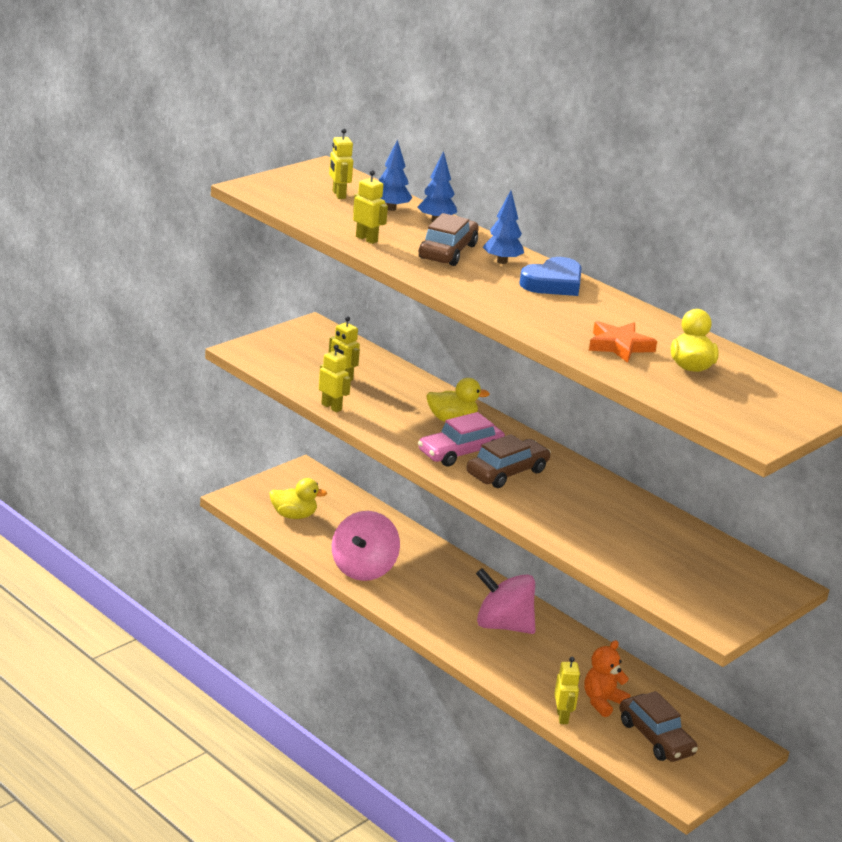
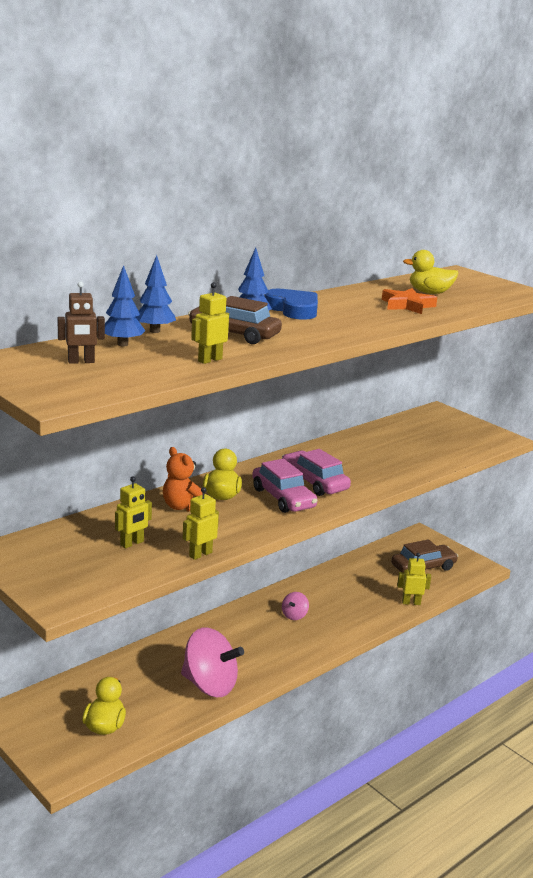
camera: 85 degrees left, 5 degrees down
(338, 195) = (81, 362): yellow robot -> brown robot
(503, 625) = (294, 615): pink spinning top -> pink spinning top, size x0.45
(507, 472) = (314, 482): brown car -> pink car
(602, 702) = (387, 583): orange teddy bear -> orange teddy bear (182, 507)

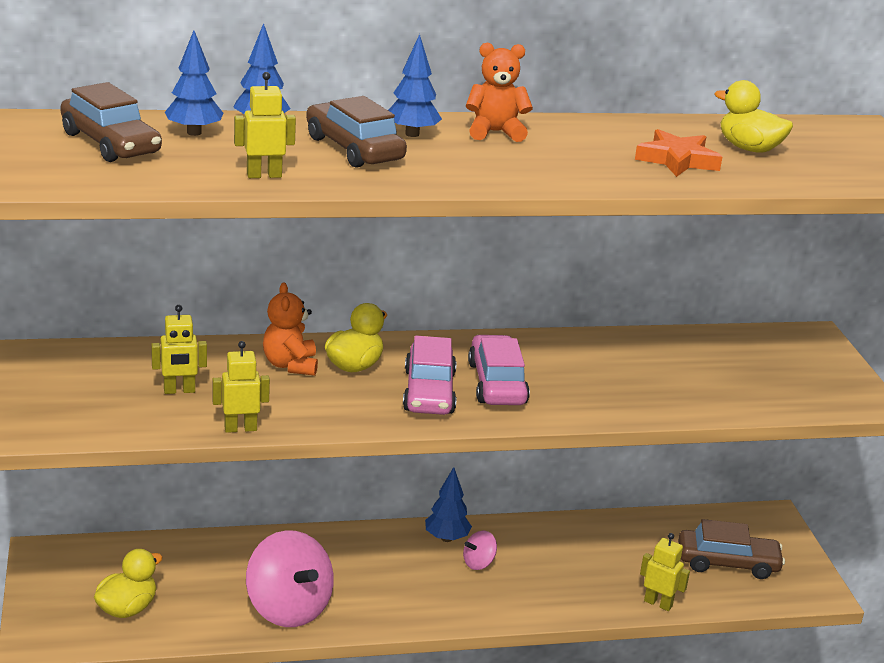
camera: 30 degrees right, 5 degrees up
(81, 362) = (111, 143): brown robot -> brown car
(261, 607) = (446, 538): none -> blue tree
(293, 309) = (495, 132): blue heart -> orange teddy bear

